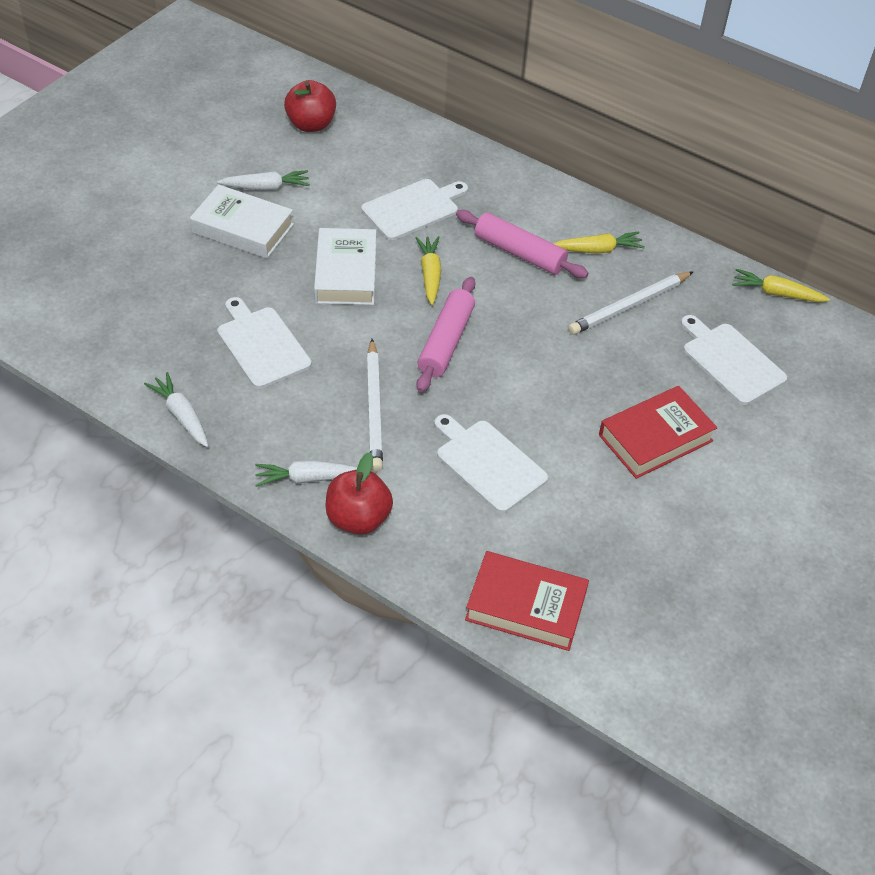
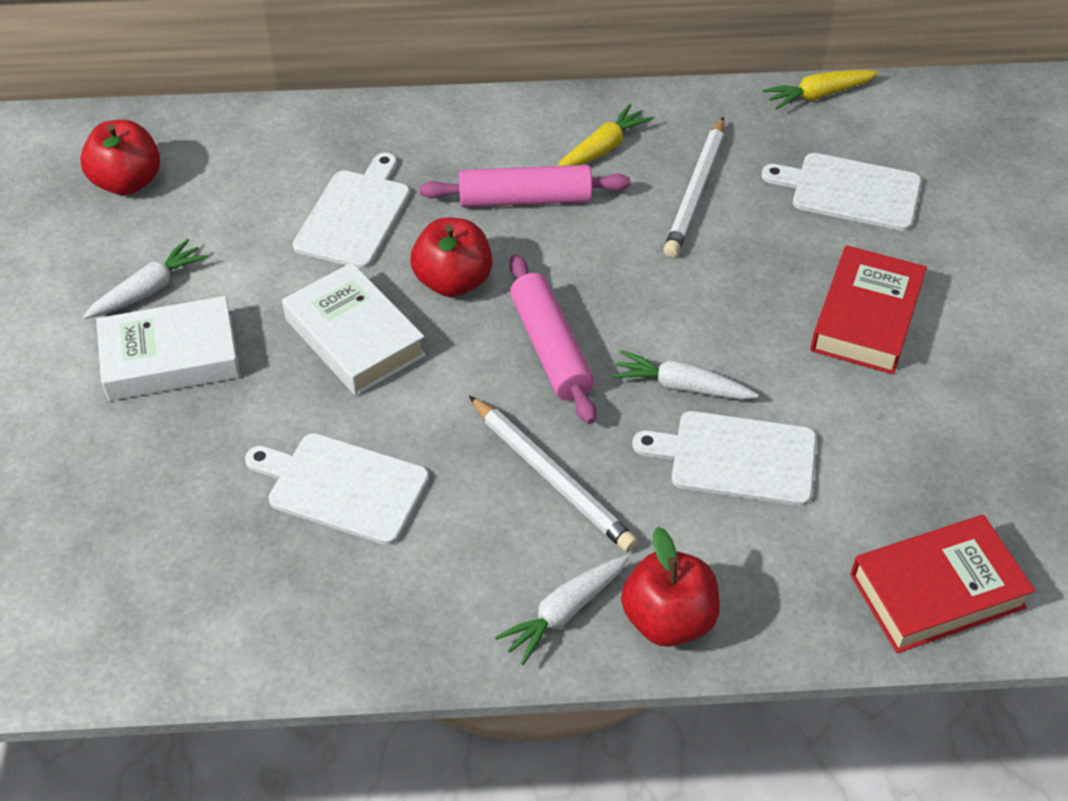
camera: 35 degrees left, 0 degrees up
(181, 415) = (333, 641): white carrot -> white carrot (681, 386)
(430, 275) = (453, 281): yellow carrot -> red apple

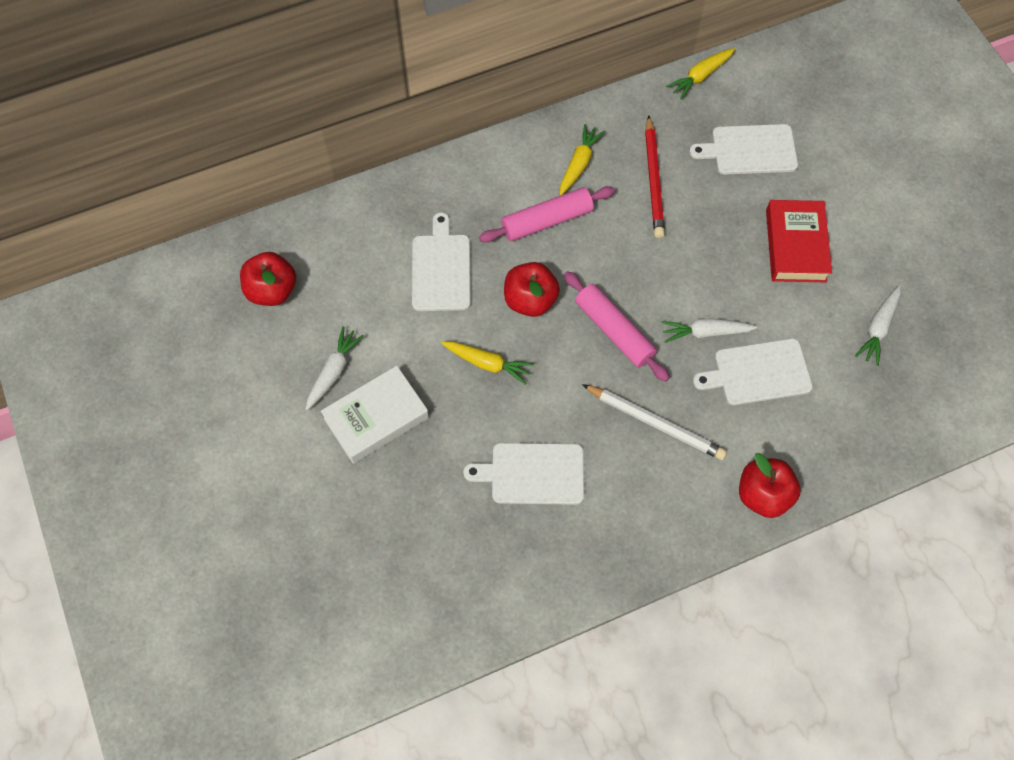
camera: 20 degrees left, 15 degrees up
(354, 337) = (487, 363): white book -> yellow carrot
(564, 612) = (703, 511): white carrot -> white carrot (878, 328)
(696, 191) = (653, 180): white pencil -> red pencil
(937, 591) = (904, 423): red book -> none

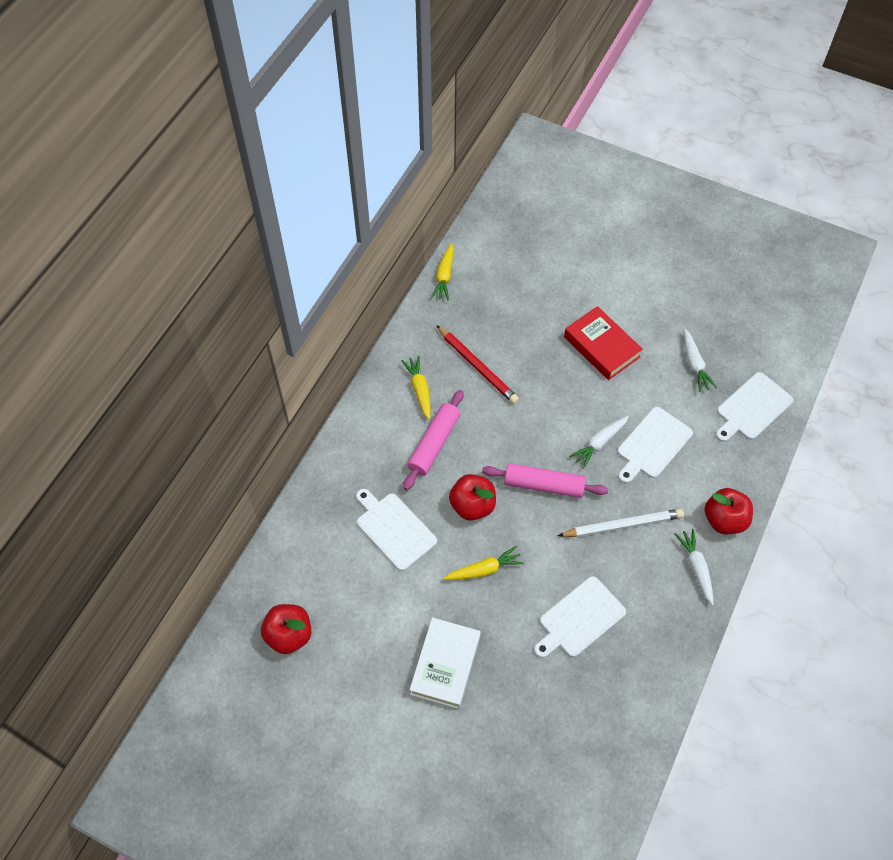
camera: 40 degrees left, 5 degrees down
(333, 371) = (386, 657): white carrot -> white carrot (696, 568)
(750, 150) = (519, 304): white cutting board -> white cutting board (752, 408)

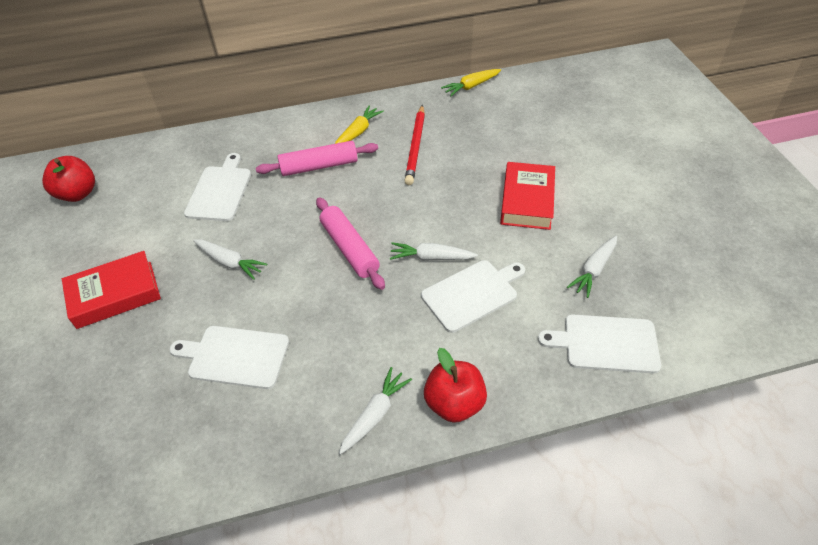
camera: 50 degrees right, 10 degrees down
(445, 665) = (115, 294): white book -> red book
(472, 505) = (284, 219): red apple -> none
(484, 569) = (229, 262): yellow carrot -> white carrot
(623, 525) = (364, 326): white pencil -> none
(652, 445) = (472, 294): white cutting board -> white cutting board turned 150 degrees clockwise

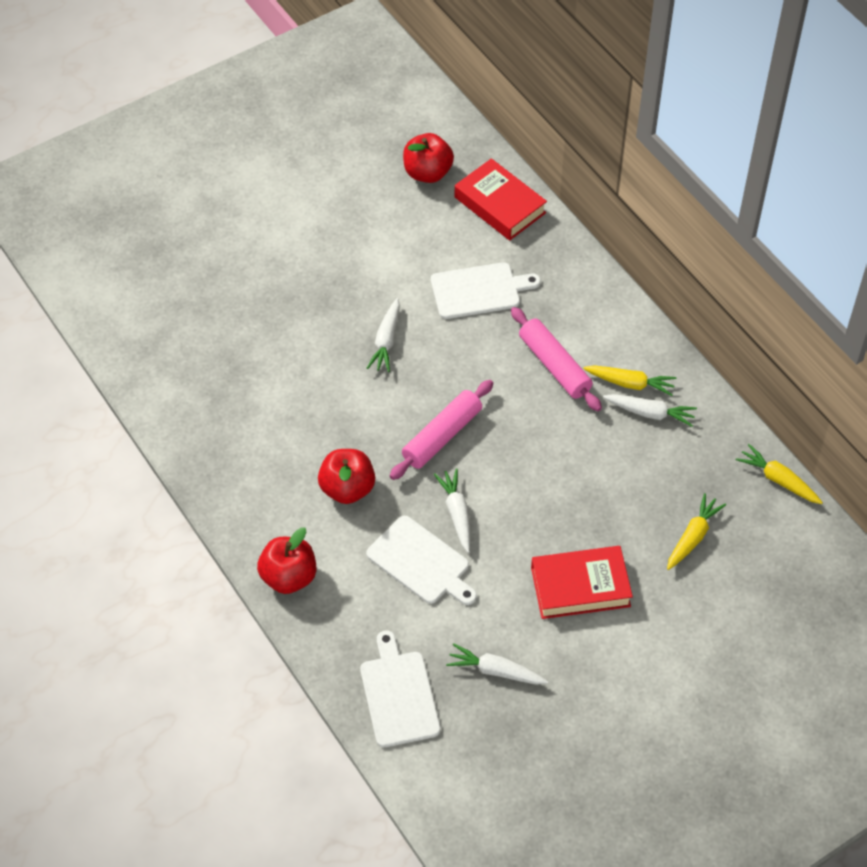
camera: 70 degrees right, 5 degrees up
(115, 294) = (316, 269): red book -> red book (499, 205)
(235, 356) = (282, 390): white cutting board -> none
(373, 329) = (347, 489): none -> red apple
(375, 414) = (258, 518): white carrot -> white carrot (650, 413)
(415, 147) = (628, 450): red pencil -> none
(502, 134) = (693, 537): none -> yellow carrot

